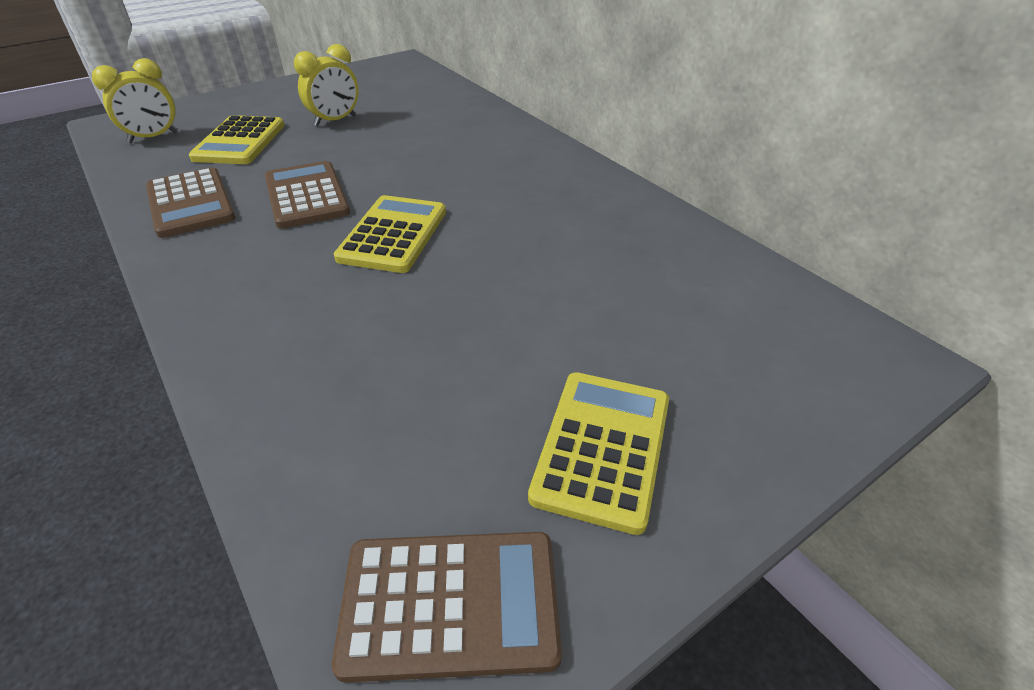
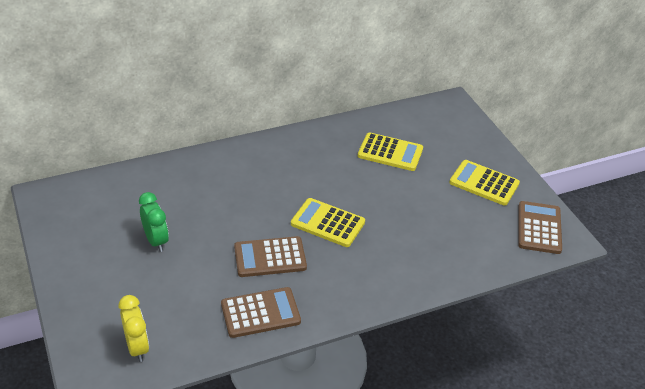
camera: 80 degrees left, 0 degrees up
(240, 141) = (170, 293): yellow calculator -> yellow calculator (390, 152)
(335, 121) = (156, 241): yellow clock -> green clock

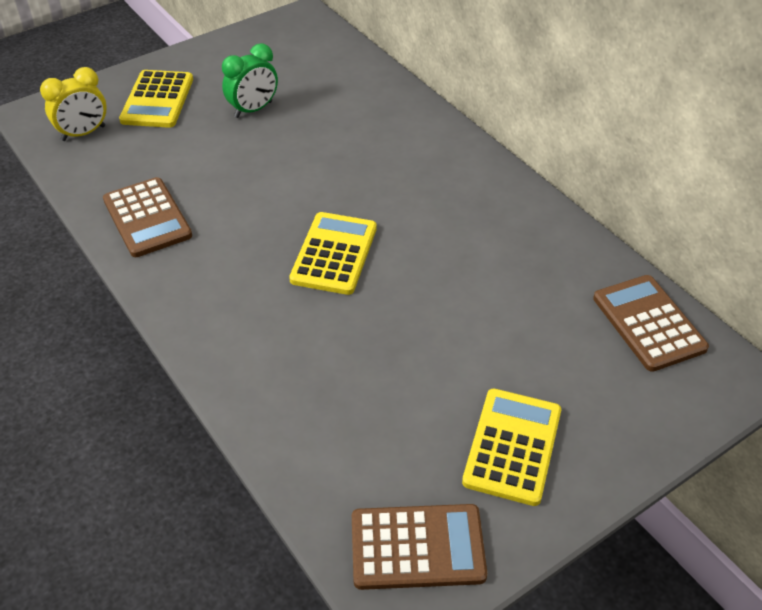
camera: 80 degrees right, 5 degrees up
(270, 257) = (248, 209): brown calculator -> brown calculator (648, 323)
(390, 152) = (534, 303): yellow calculator -> yellow calculator (157, 100)

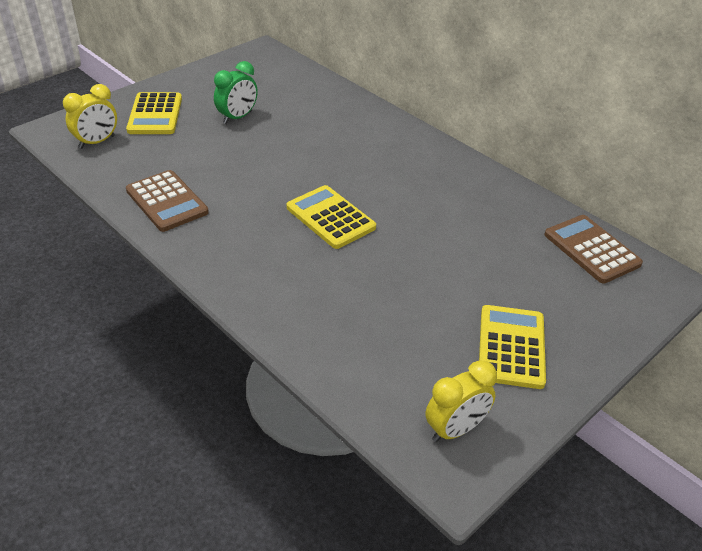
camera: 10 degrees left, 5 degrees down
(334, 254) = (330, 217): yellow calculator -> yellow calculator turned 45 degrees counterclockwise
(417, 547) = (455, 429): brown calculator -> yellow clock

